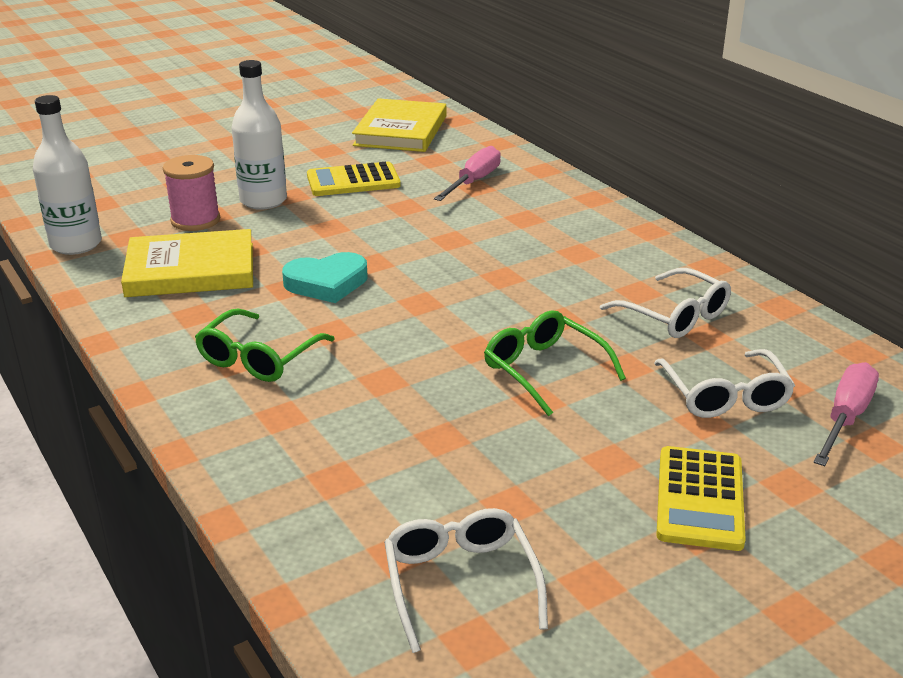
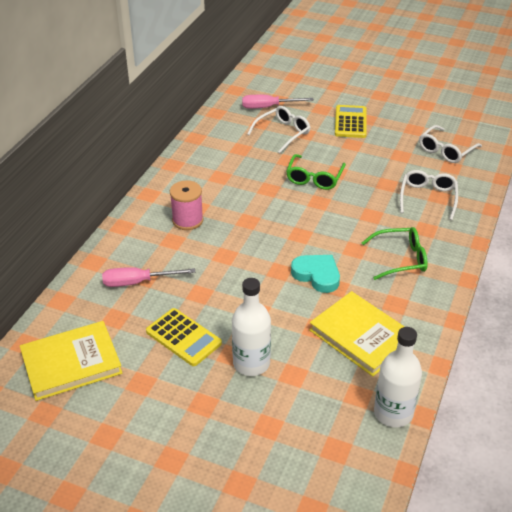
camera: 125 degrees left, 10 degrees up
(195, 220) = (308, 377): pink spool -> pink spool (187, 220)
(674, 315) = (233, 161): white glasses -> white glasses (428, 198)
(700, 499) = (350, 122): yellow calculator -> yellow calculator turned 60 degrees counterclockwise

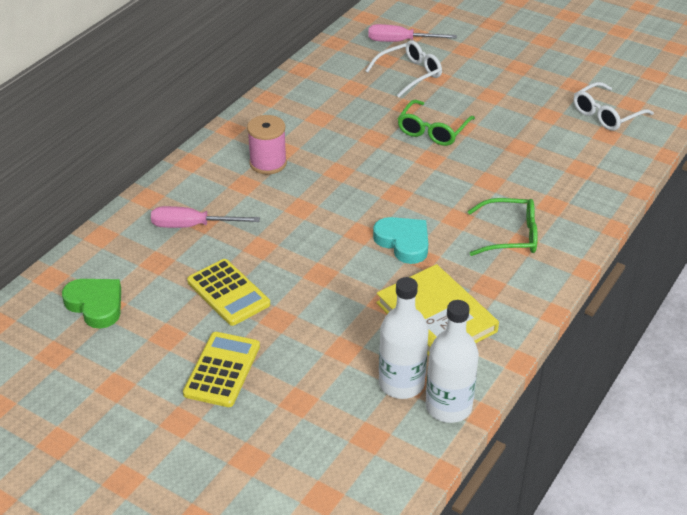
camera: 10 degrees right, 0 degrees up
(71, 363) = (96, 305): yellow book -> green heart
(251, 363) = (298, 331): white bottle -> white bottle (401, 383)
(350, 122) = (496, 69): yellow calculator -> yellow calculator (222, 370)
(428, 198) = (566, 168): white glasses -> none

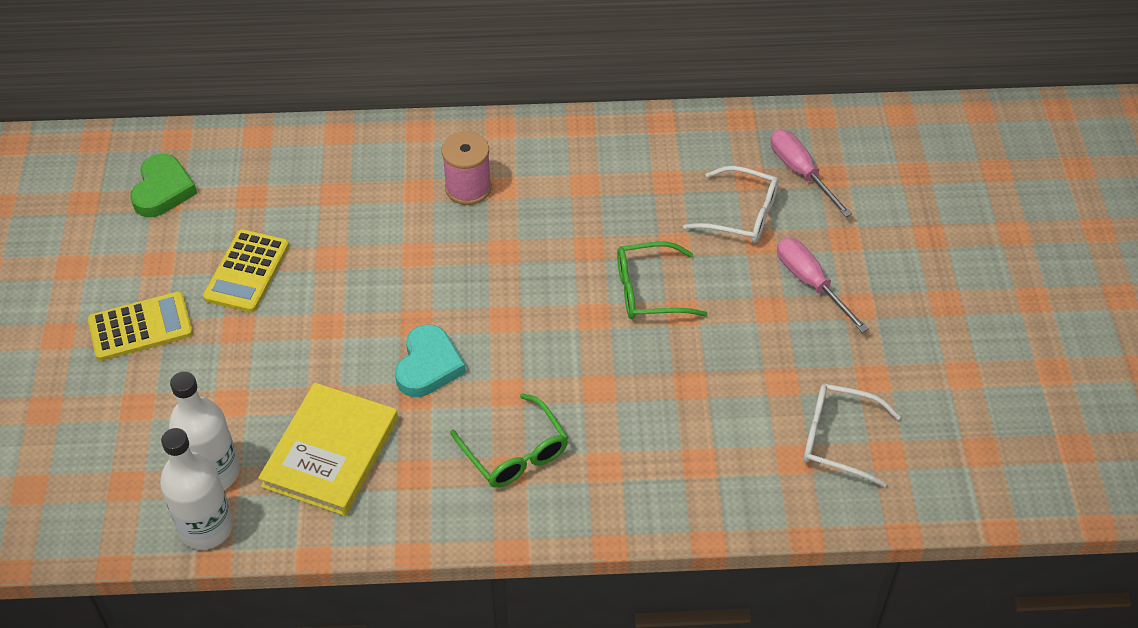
camera: 55 degrees right, 10 degrees up
(192, 226) = (322, 189): pink screwdriver -> pink screwdriver (810, 283)

